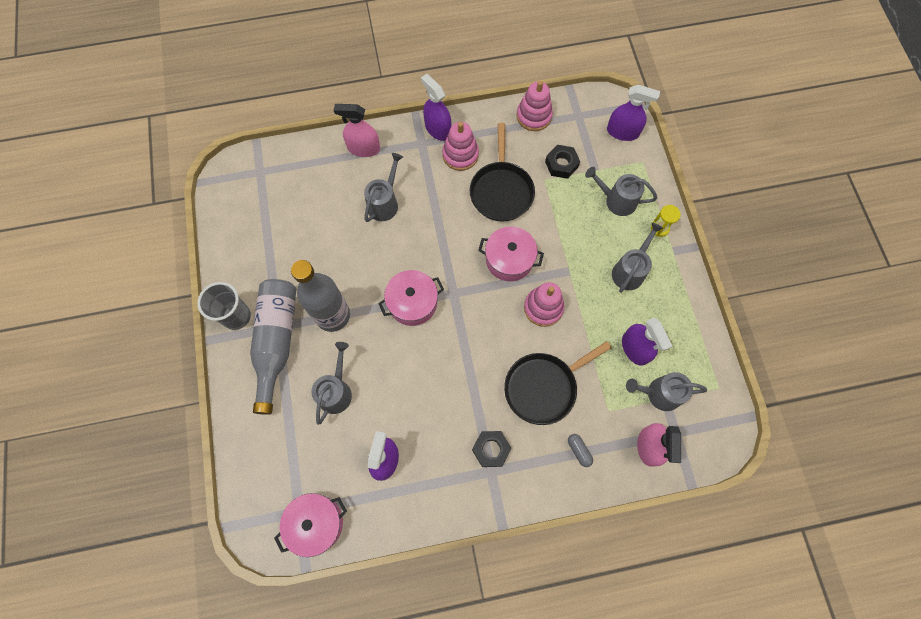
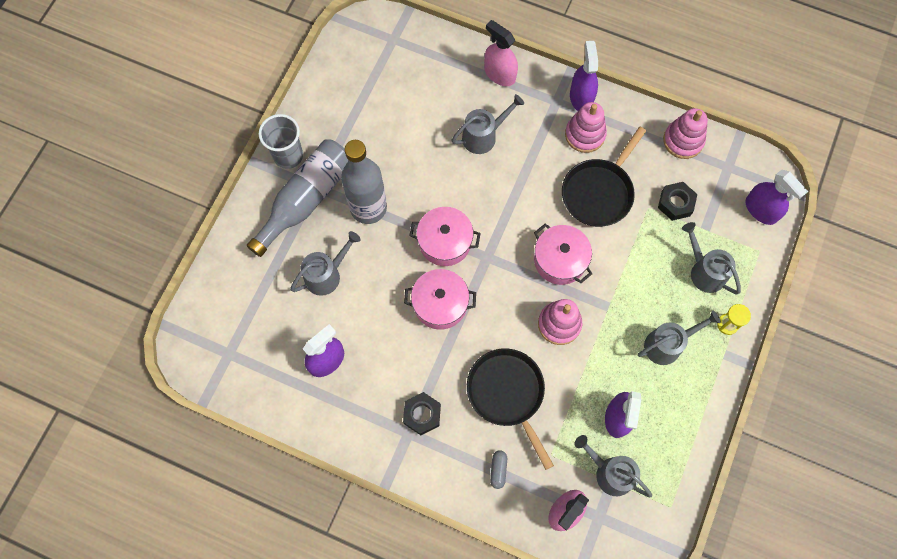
camera: 35 degrees right, 0 degrees up
(316, 523) = (235, 372): pink pot -> pink pot (440, 304)
(543, 387) = (507, 394): black pan -> black pan turned 60 degrees clockwise

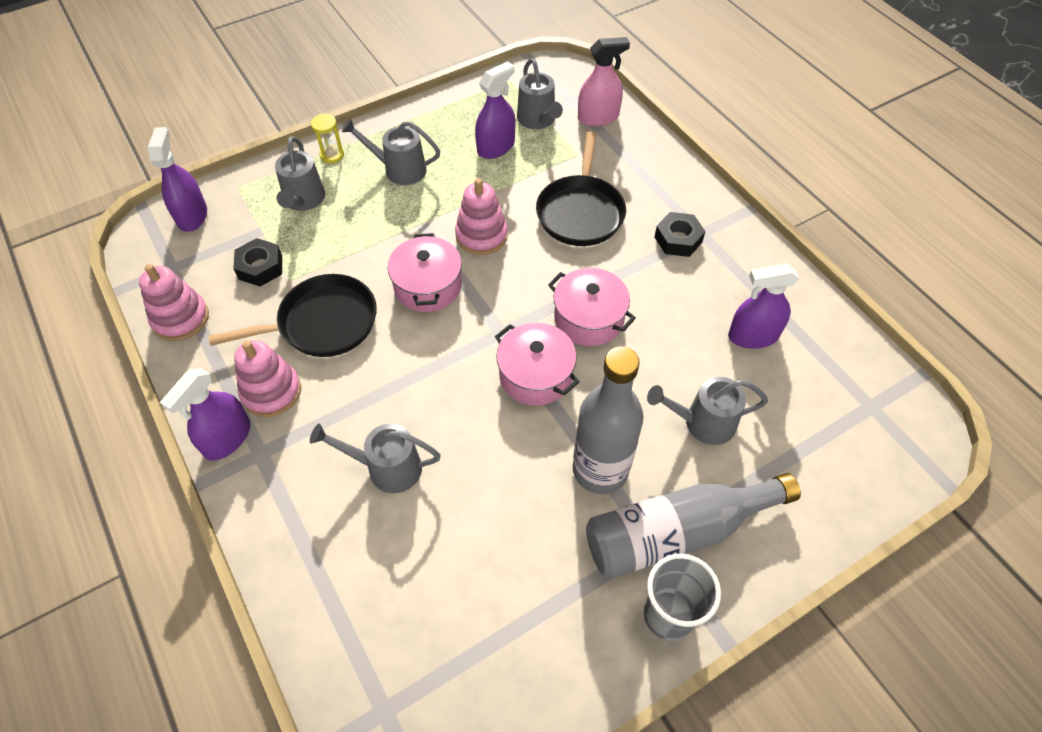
camera: 145 degrees left, 15 degrees down
(498, 470) = (634, 167): grey capsule -> none
(499, 74) = (290, 539): pink spray bottle -> none

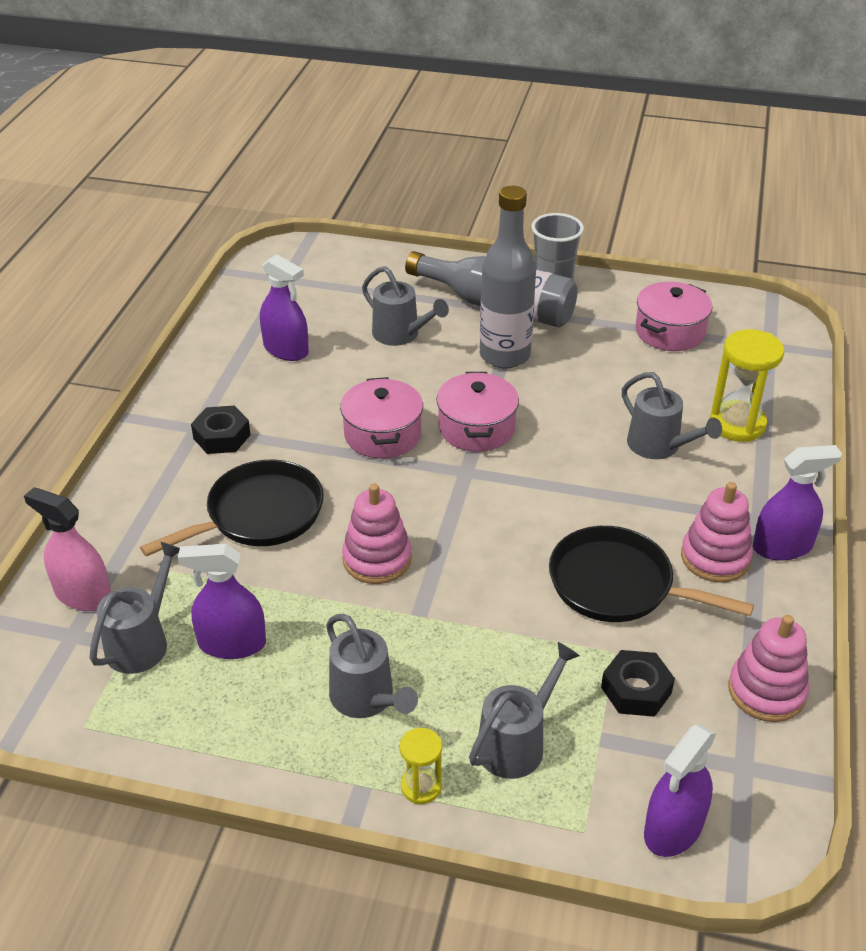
camera: 135 degrees left, 15 degrees down
(341, 550) = (737, 424): none -> yellow hourglass
(428, 286) = (483, 549): pink pot -> pink pot (669, 332)

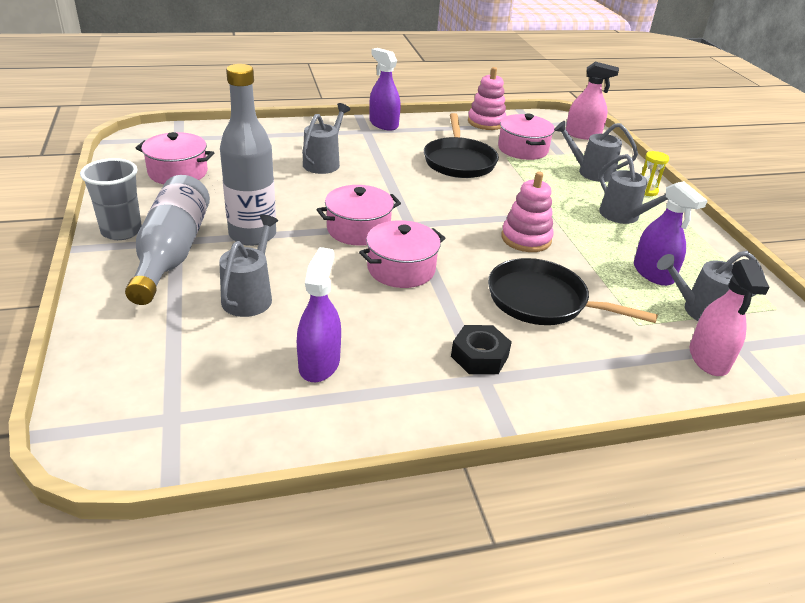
camera: 120 degrees left, 5 degrees down
(367, 699) = (624, 216): grey watering can -> grey watering can turned 120 degrees clockwise
(636, 690) = (522, 149): black nut -> pink pot
(673, 828) = (583, 135): purple spray bottle -> pink spray bottle
(715, 557) = (410, 139): pink stacking toy -> none
(737, 424) = (281, 142): yellow hourglass -> none

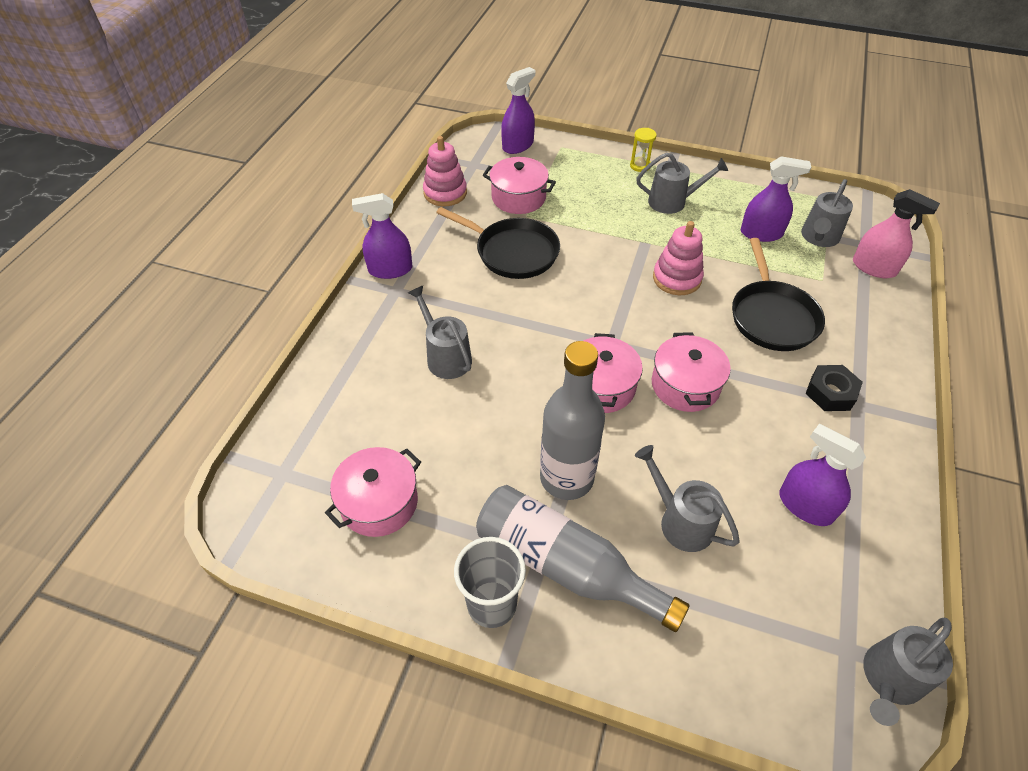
camera: 55 degrees left, 15 degrees up
(542, 301) = (772, 317): black pan -> black pan turned 60 degrees counterclockwise
(583, 135) = (518, 145): pink spray bottle -> purple spray bottle
(590, 172) = (589, 179): grey watering can -> grey watering can (889, 680)

